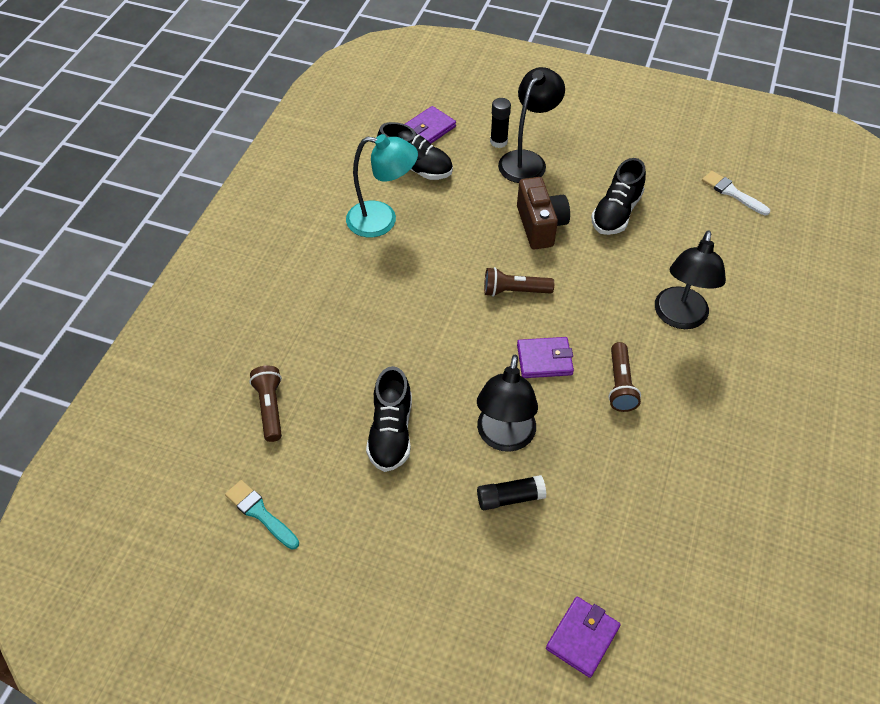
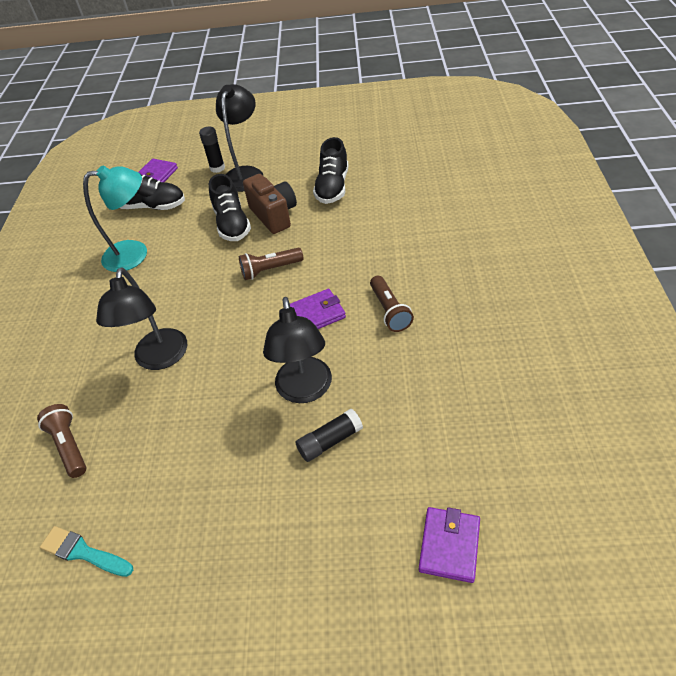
camera: 15 degrees left, 5 degrees down
(391, 432) = (196, 424): black shoe -> black shoe (232, 224)
(679, 318) = (416, 244): black lamp -> black lamp (159, 359)
(732, 193) = (417, 146): white brush -> none

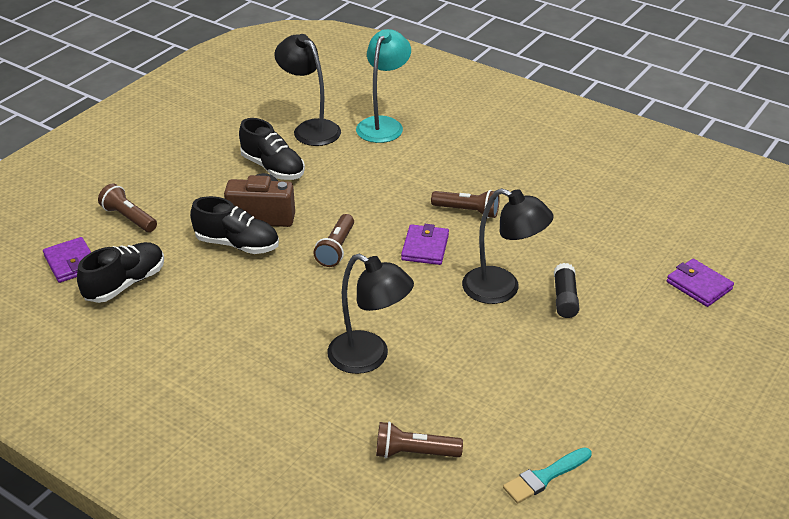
camera: 60 degrees left, 10 degrees down
(135, 254) = (190, 323): turquoise lamp -> turquoise lamp (383, 124)
(217, 168) = (129, 218): black glue stick -> brown flashlight
(245, 173) = (169, 205): black lamp -> black lamp (310, 129)

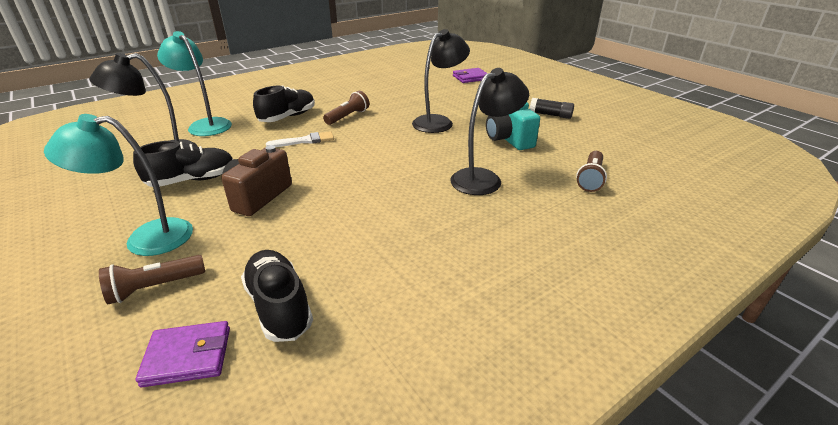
camera: 70 degrees left, 5 degrees down
(181, 186) = (146, 238): none -> turquoise lamp
(237, 244) = (286, 217): black shoe -> black shoe (288, 117)
(336, 249) = (342, 169): brown flashlight -> none
(385, 202) = (304, 141): none -> white brush
(425, 247) = (373, 137): purple wallet -> none
(487, 363) = (508, 139): none -> turquoise camera
(544, 477) = (616, 142): turquoise brush -> none
(565, 298) = (460, 107): black glue stick -> black glue stick (550, 115)

